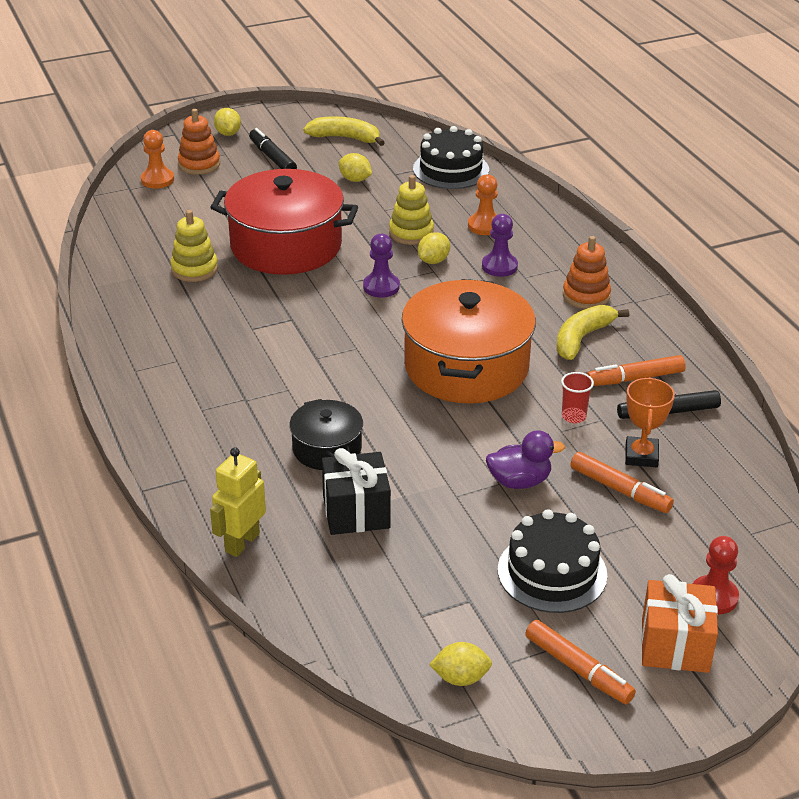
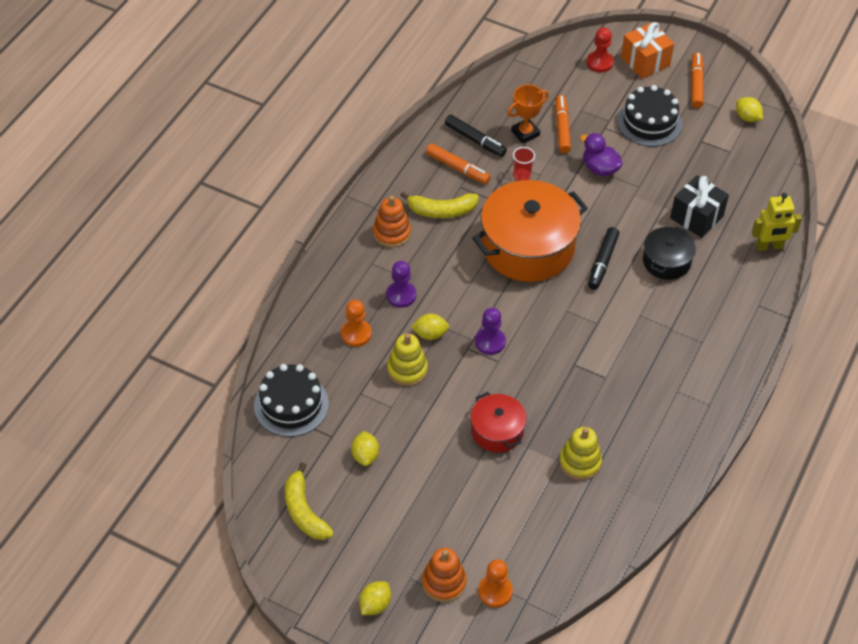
camera: 130 degrees left, 15 degrees up
(272, 158) = (384, 538): black marker -> black marker (602, 262)
(286, 246) = (497, 431): red pot -> red pot, size x0.52

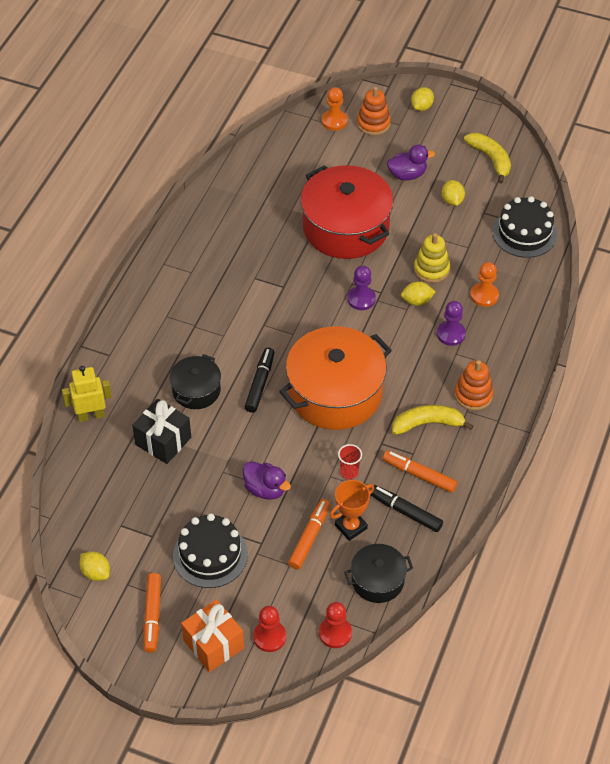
camera: 175 degrees right, 0 degrees up
(412, 498) = (407, 175): none -> purple duck
(497, 431) = (346, 228): red pot -> red pot, size x1.93
(507, 93) = (377, 580): none -> black pot
(546, 61) = (335, 633): none -> red pawn
(562, 128) = (309, 537): orange marker -> orange marker turned 150 degrees counterclockwise
(580, 462) = (274, 210): yellow stacking toy -> none

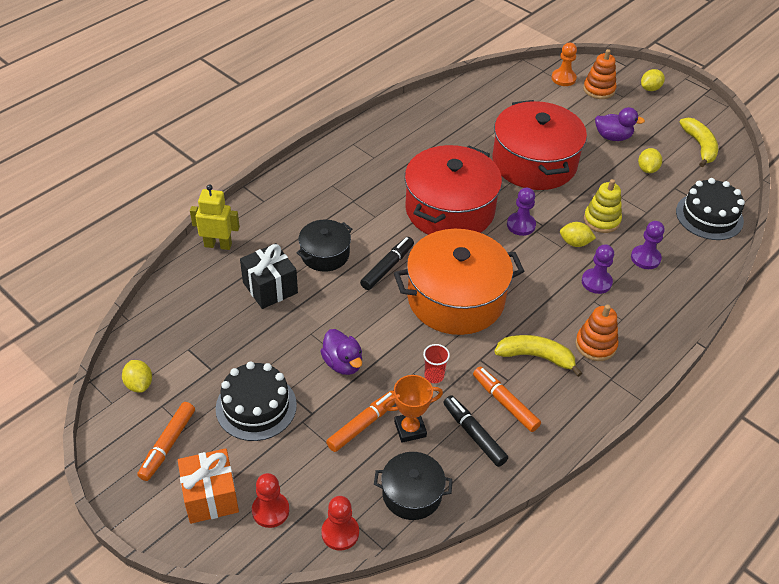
camera: 20 degrees right, 5 degrees down
(289, 305) = (450, 209): none -> red pot
(484, 295) = (645, 258): orange pawn -> purple pawn

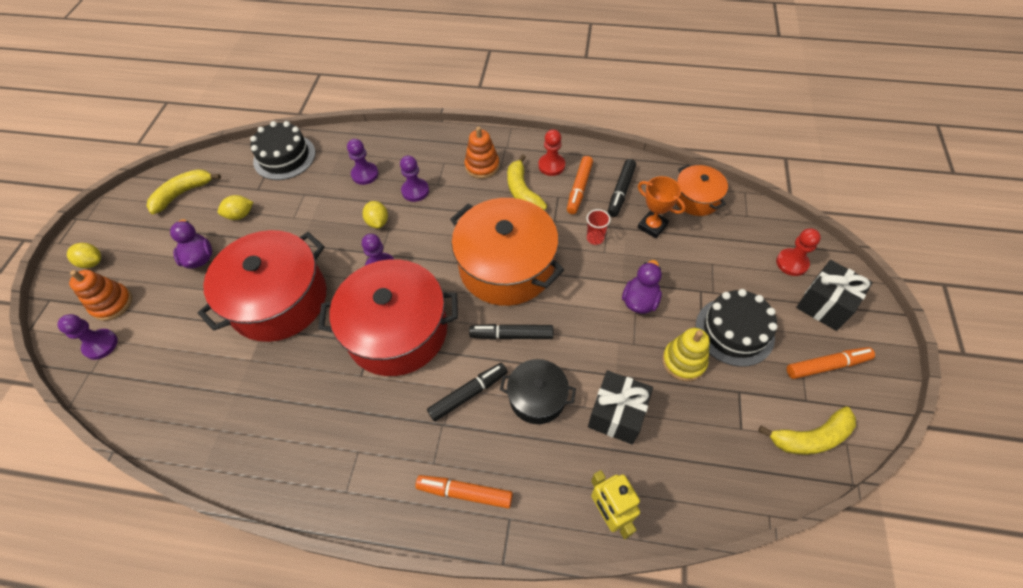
camera: 120 degrees left, 10 degrees up
(139, 384) = (810, 437): yellow lemon -> yellow banana
(210, 496) = (824, 304): orange gift -> black gift
(340, 533) = (761, 218): red pawn -> red pawn (551, 165)
(363, 222) = (468, 394): none -> black marker
(363, 425) = (677, 254): orange marker -> orange marker (465, 493)
(412, 494) = (696, 199): black pot -> orange pot
(563, 78) = (100, 345): orange pawn -> purple pawn
(601, 220) = (335, 217): yellow stacking toy -> yellow stacking toy (683, 361)

